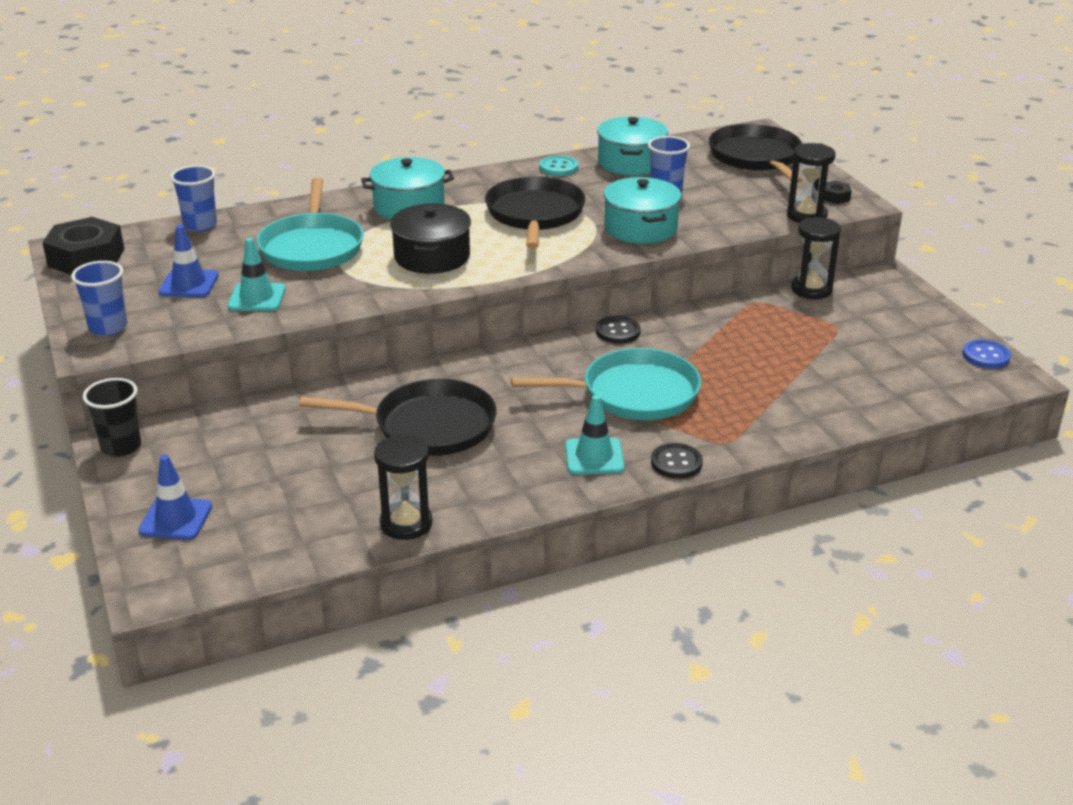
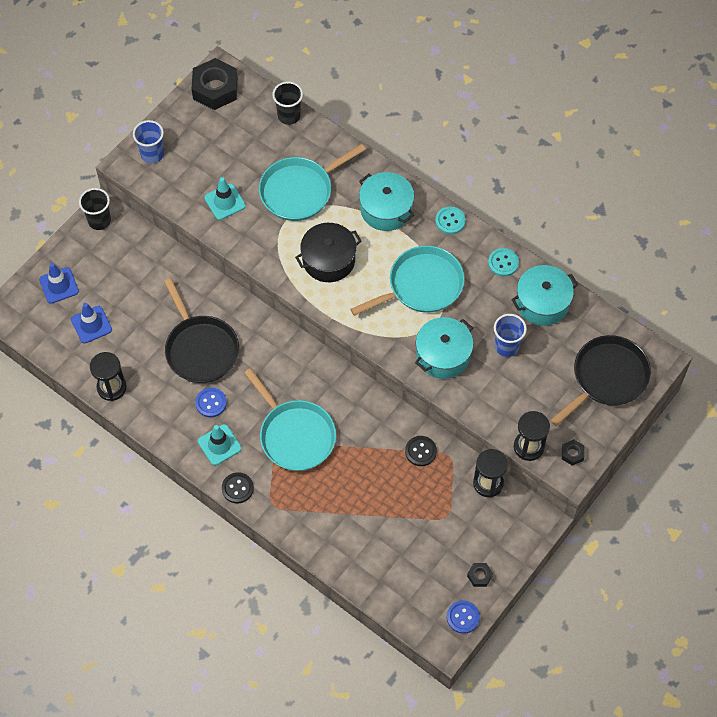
camera: 60 degrees right, 30 degrees up
(189, 284) = (218, 159): blue traffic cone -> blue traffic cone (91, 324)
(200, 225) = (289, 116): blue cup -> black cup
(471, 178) = (450, 221): none -> turquoise button
(521, 443) = (211, 403): none -> blue button
(535, 214) = (422, 285): black pan -> turquoise pan
(618, 331) = (360, 394): black button -> black button (420, 451)
(934, 329) = (479, 576): none -> black nut

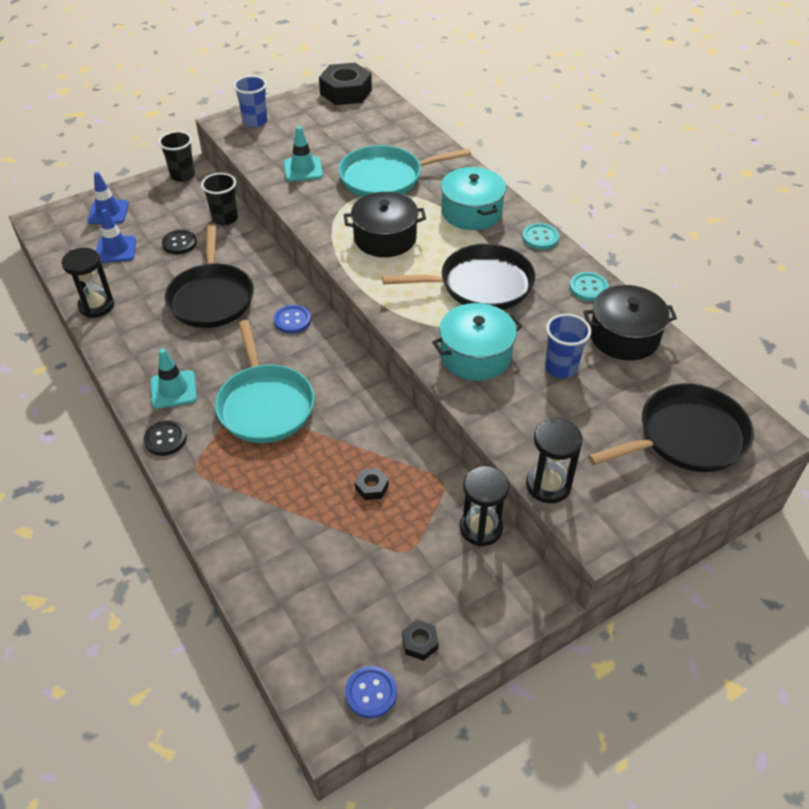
camera: 20 degrees right, 15 degrees down
(211, 403) = (190, 348): blue button -> blue button (292, 320)
(289, 116) = (407, 123): black cup -> black cup (225, 218)
(420, 451) = (408, 465): black button -> black button (179, 243)
(422, 285) = (481, 284): turquoise pan -> black pan
(542, 302) = (624, 336): turquoise pot -> black pot
(572, 454) = (608, 512): black nut -> black nut (371, 487)

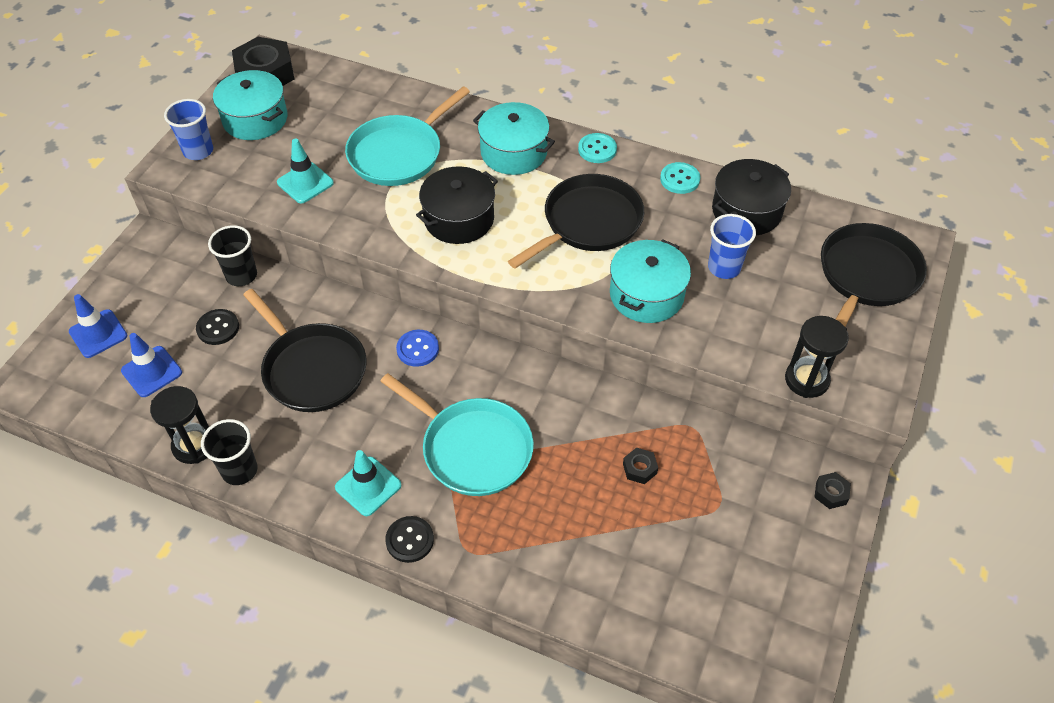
camera: 35 degrees left, 5 degrees up
(182, 175) = (144, 249): black cup -> black cup (239, 470)
(310, 117) = (255, 119): none -> turquoise pot
(371, 693) = (801, 645): blue button -> none
(420, 643) = (799, 578): black nut -> black nut (831, 493)
(481, 528) = (757, 449): black hourglass -> none

